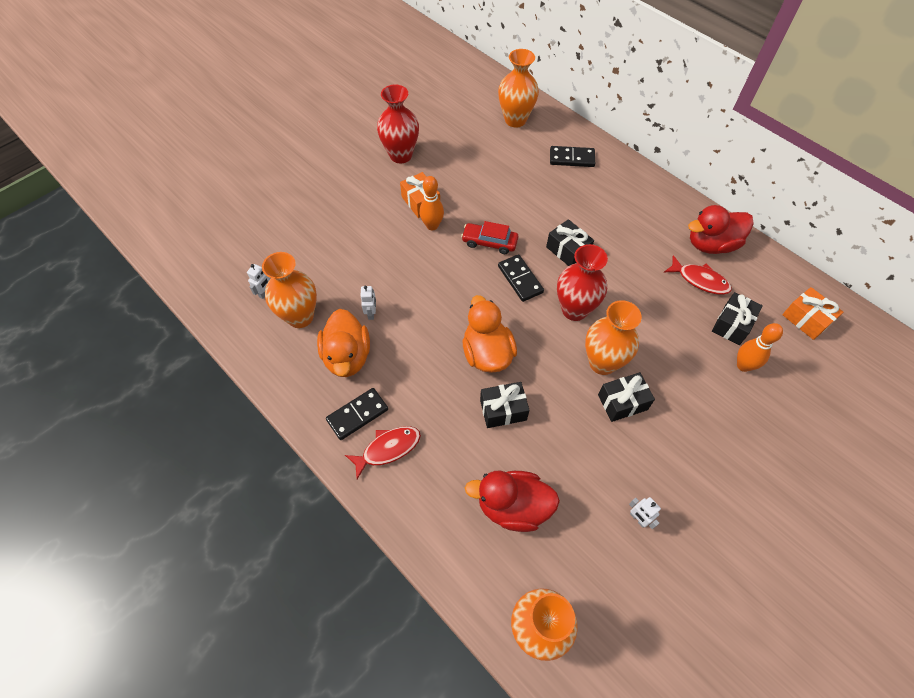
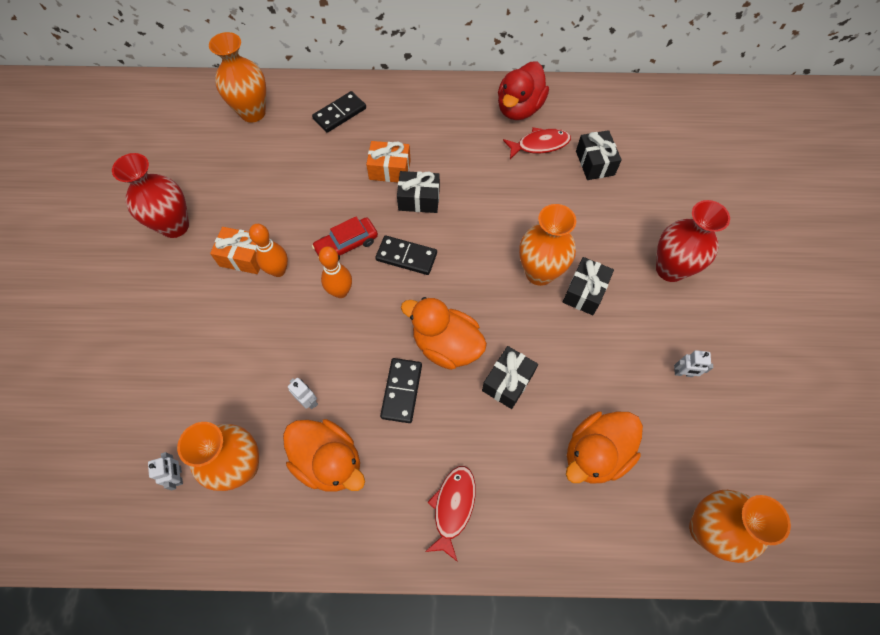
camera: 45 degrees left, 5 degrees up
(357, 415) = (395, 504): black domino -> black domino (401, 391)
(513, 507) = (595, 453): red duck -> orange duck
(574, 310) = (475, 246): red vase -> red vase (670, 269)
(743, 365) = (632, 189): orange bowling pin -> orange bowling pin (340, 291)
(806, 319) = (635, 119): orange gift -> orange gift (390, 170)

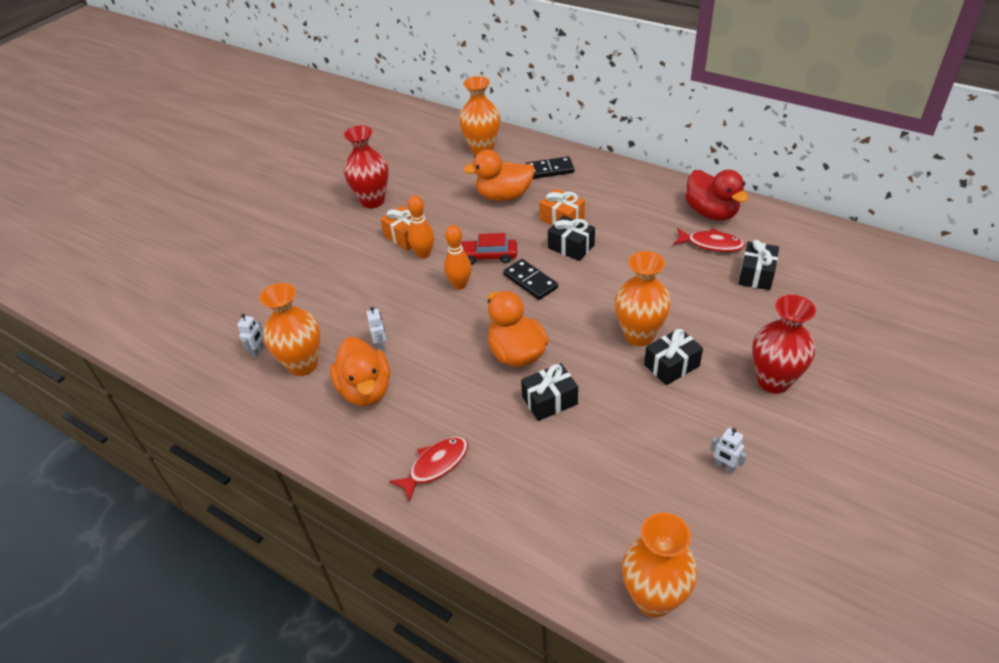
camera: 35 degrees right, 20 degrees down
(401, 391) = (456, 369): black domino -> none
(519, 108) = (711, 212): red duck -> red duck turned 90 degrees counterclockwise
(595, 453) = (589, 487): orange duck -> orange duck (503, 196)

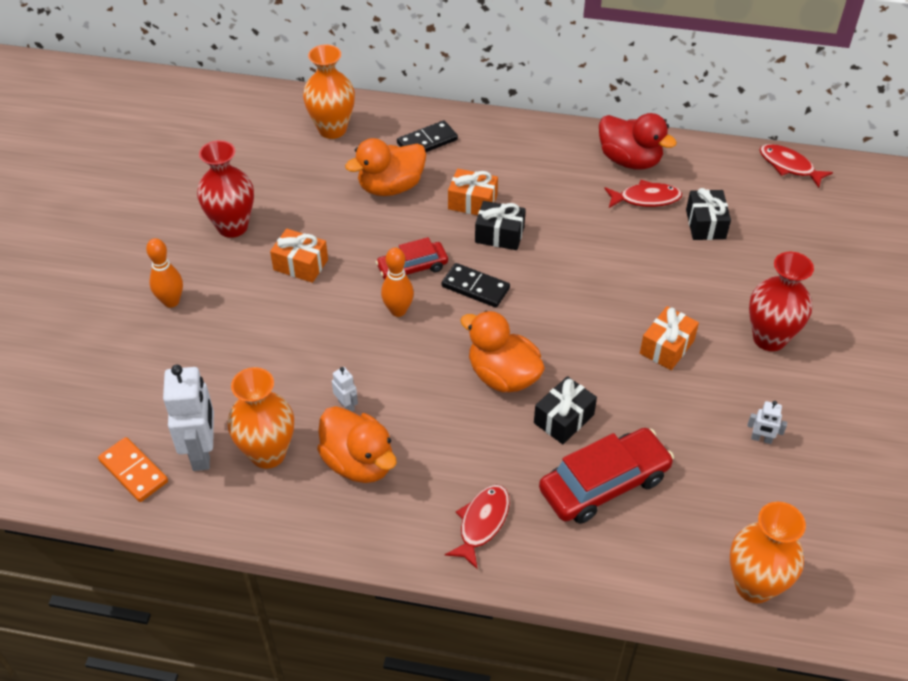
camera: 25 degrees left, 5 degrees up
(204, 352) = (134, 471): none -> orange domino
(258, 351) = (202, 452): white robot -> white robot, size x2.18
(424, 254) = (335, 282): orange bowling pin -> orange bowling pin (171, 301)
(557, 464) = (604, 484): none -> red car
(639, 335) = (620, 322): orange vase -> none
(671, 365) = (667, 347): black gift -> orange gift
(859, 244) = (789, 166): none -> red fish

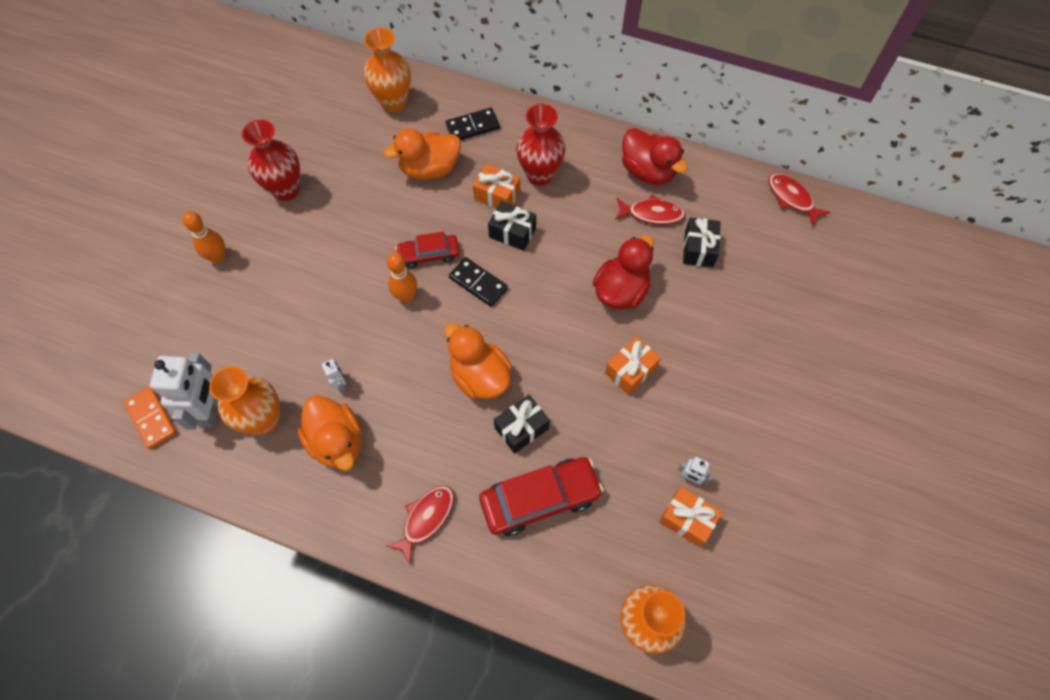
camera: 10 degrees right, 15 degrees up
(300, 265) = (334, 237): orange gift -> orange gift (687, 519)
(634, 274) = (621, 291): none -> red duck
(769, 338) = (725, 376): red vase -> red vase (540, 175)

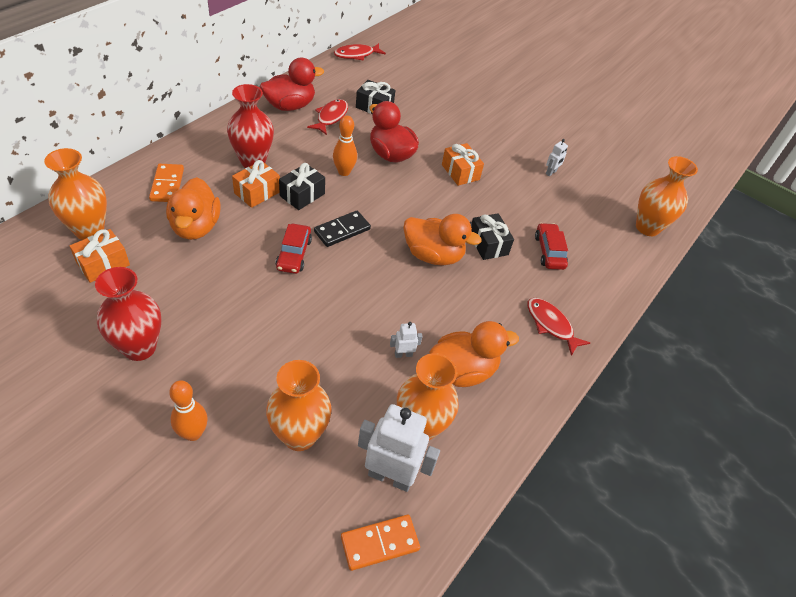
camera: 80 degrees left, 15 degrees down
(233, 329) = (299, 435): none -> orange vase
(406, 296) = (331, 282): orange bowling pin -> orange bowling pin (344, 172)
(472, 127) = (167, 185): black domino -> orange domino
(480, 376) = (433, 255): orange duck -> orange duck turned 135 degrees counterclockwise
(540, 499) = (549, 251): red car -> red car, size x0.60
(687, 519) = (580, 184): orange gift -> orange gift (103, 264)

